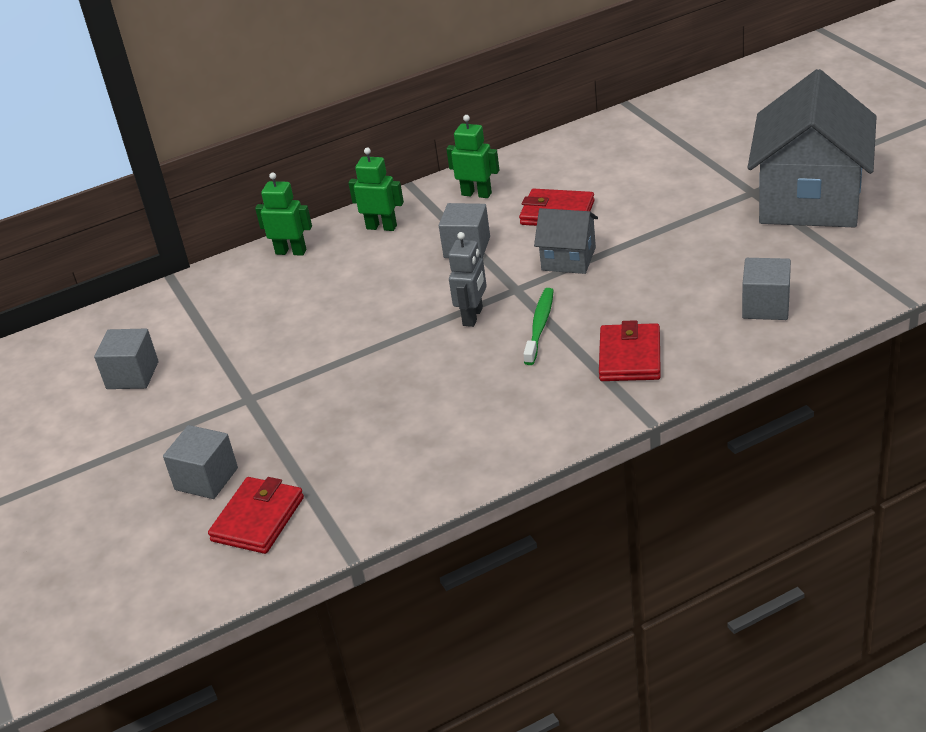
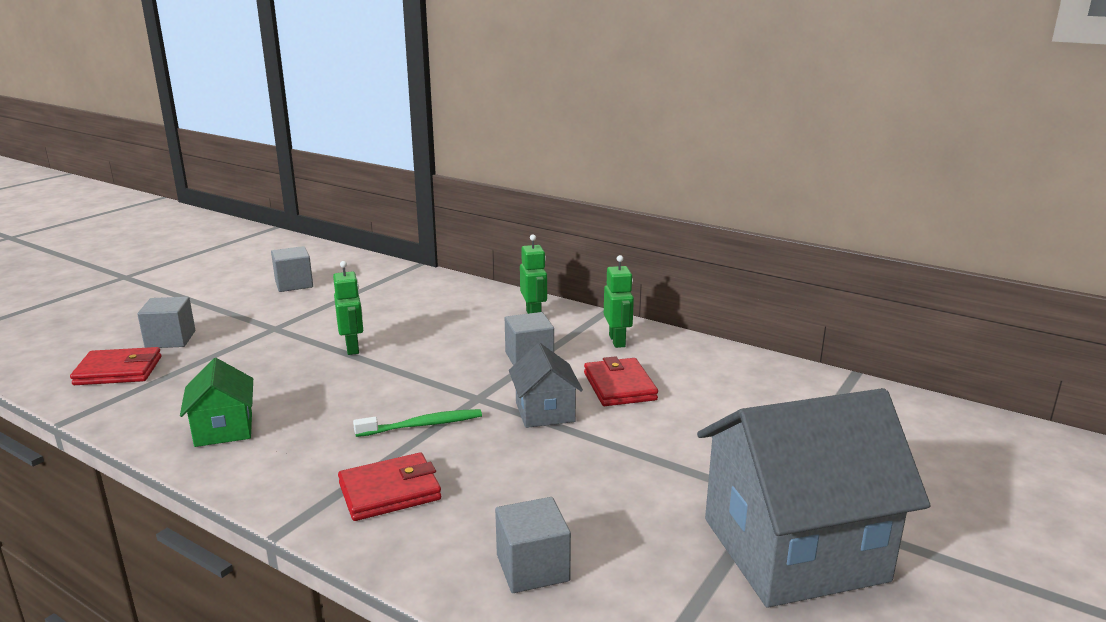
camera: 55 degrees right, 15 degrees down
(291, 252) = (475, 292): green robot -> green robot (352, 348)
(456, 443) = (224, 429): none -> green house
(473, 316) = (422, 388): grey robot -> none

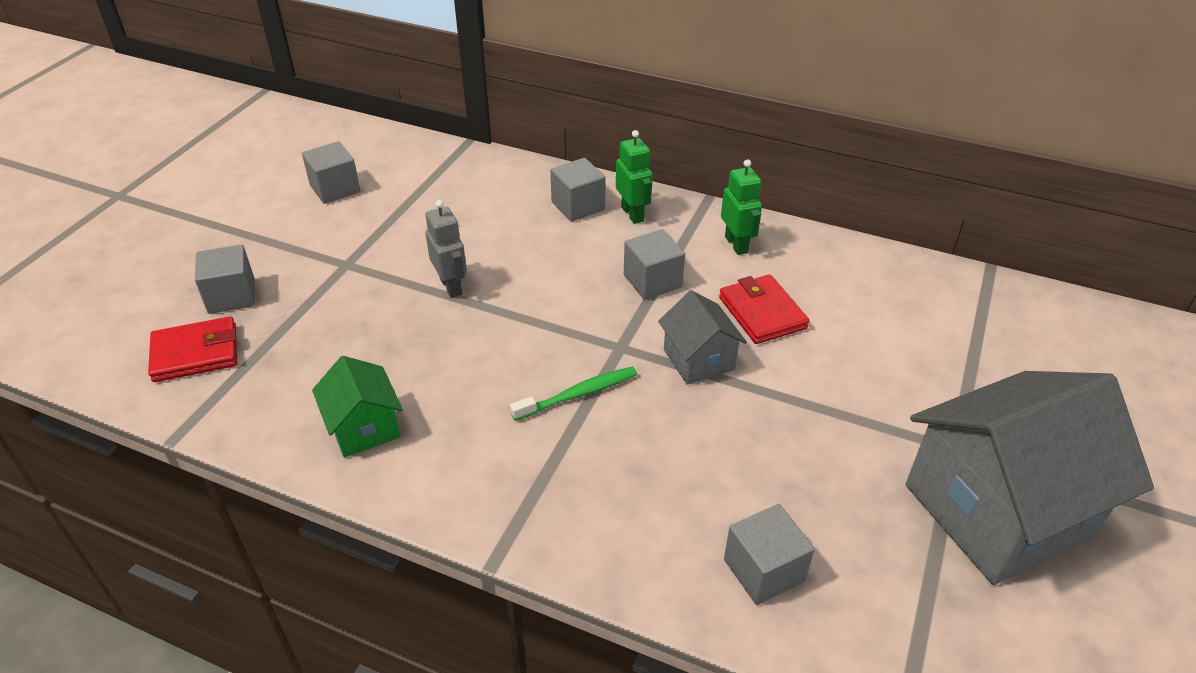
camera: 10 degrees left, 20 degrees up
(352, 348) = (451, 286): green robot -> grey robot
(390, 491) = (583, 492): red wallet -> none
(489, 307) = (578, 206): none -> grey cube

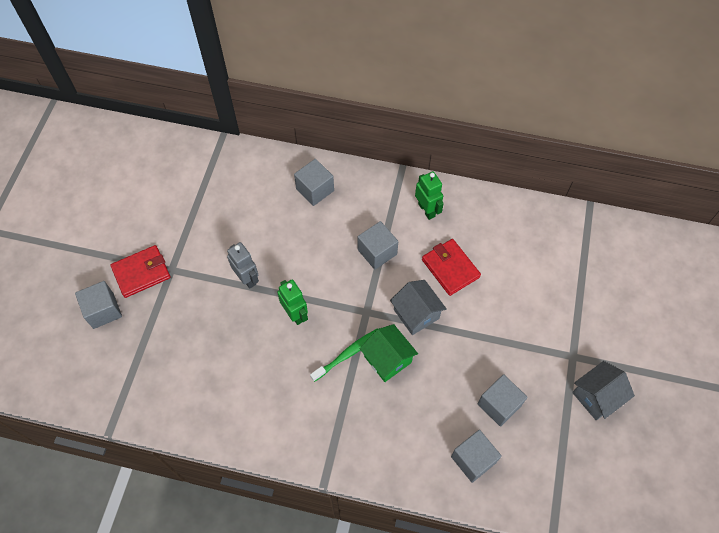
camera: 10 degrees left, 20 degrees up
(195, 353) = (97, 363): red wallet -> red wallet (141, 273)
(335, 189) = (141, 199): grey cube -> grey cube (499, 405)
(364, 427) = (224, 402): green house -> green house (387, 359)
(633, 214) = (353, 192): green robot -> green robot (295, 314)
(997, 510) = (596, 396): grey house -> grey house, size x0.48

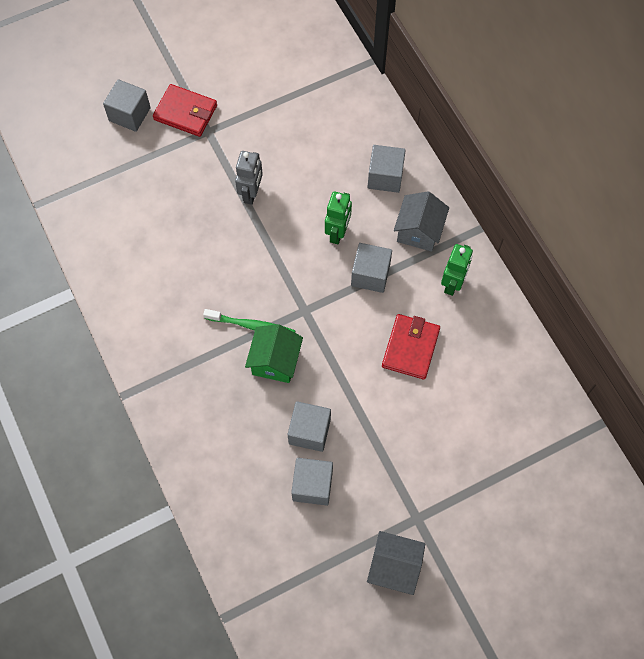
camera: 50 degrees right, 5 degrees up
(295, 314) = (252, 256): green robot -> green robot (338, 233)
(416, 314) = (339, 352): grey house -> grey house (419, 231)
(473, 459) = (243, 499): grey cube -> grey cube (309, 431)

